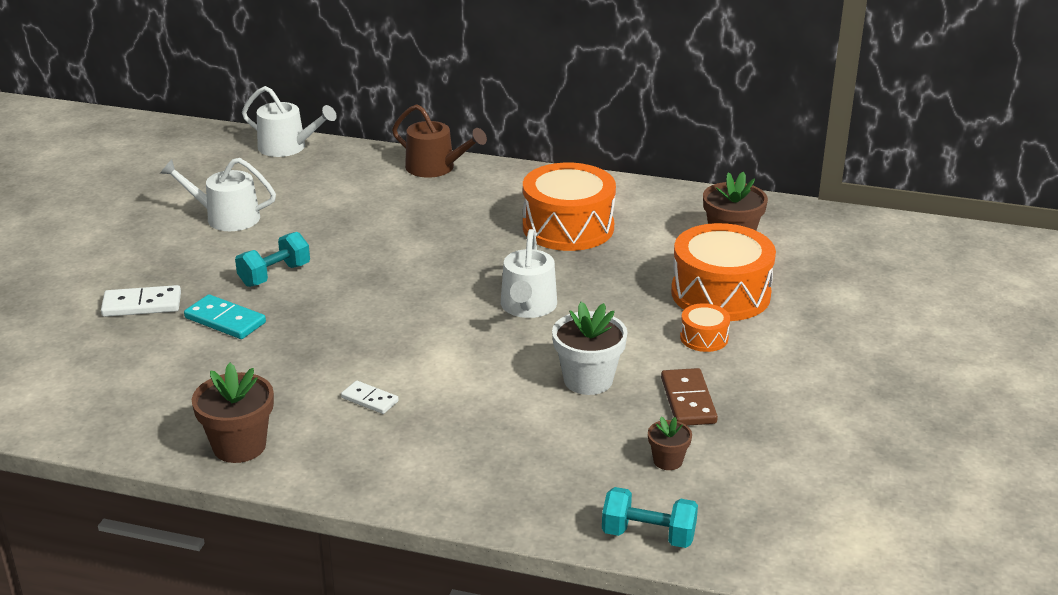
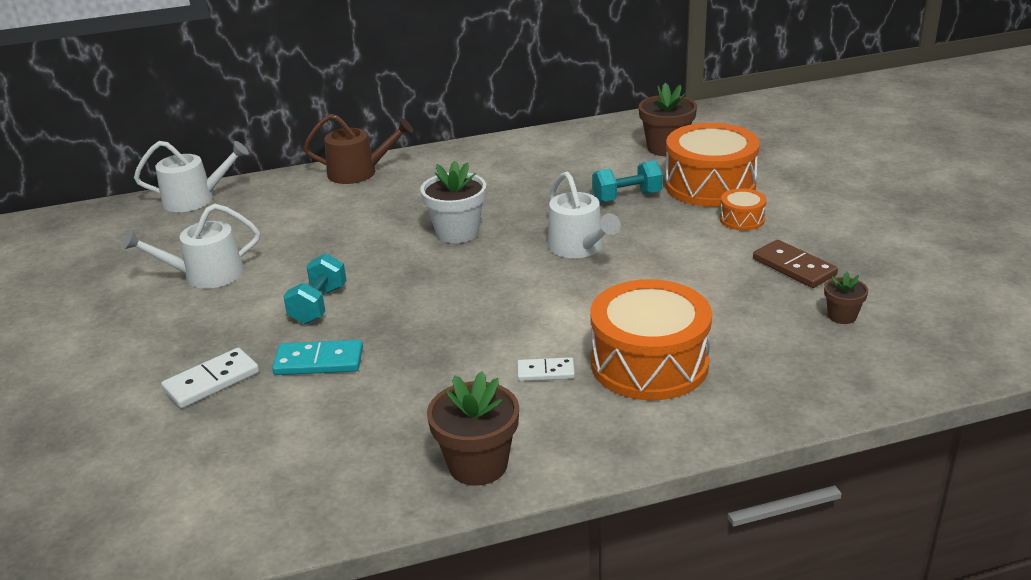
camera: 30 degrees left, 0 degrees up
(568, 227) = (531, 179): orange drum -> orange drum (649, 363)
(588, 380) = (701, 282): white flower pot -> white flower pot (457, 232)
(648, 535) = (908, 377): turquoise dumbbell -> turquoise dumbbell (627, 197)

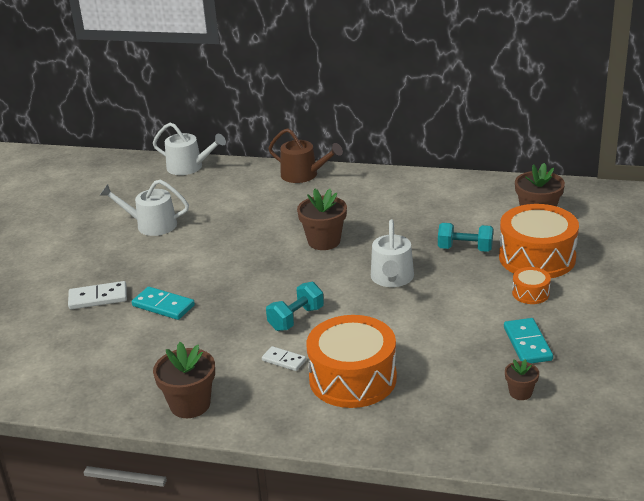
camera: 30 degrees right, 0 degrees up
(318, 305) = (195, 267): turquoise dumbbell -> turquoise dumbbell (296, 319)
(457, 232) = (324, 241): white flower pot -> brown flower pot
(794, 267) = (527, 344): brown domino -> turquoise domino

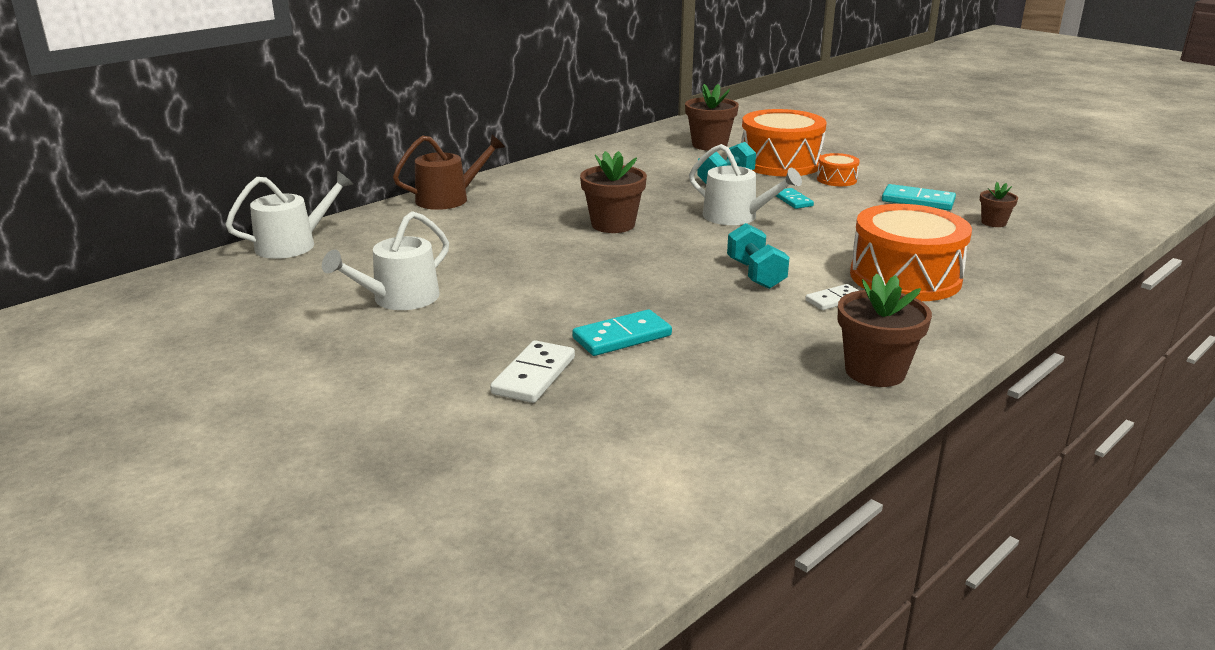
camera: 60 degrees left, 5 degrees down
(455, 289) = (793, 200): none -> turquoise domino

